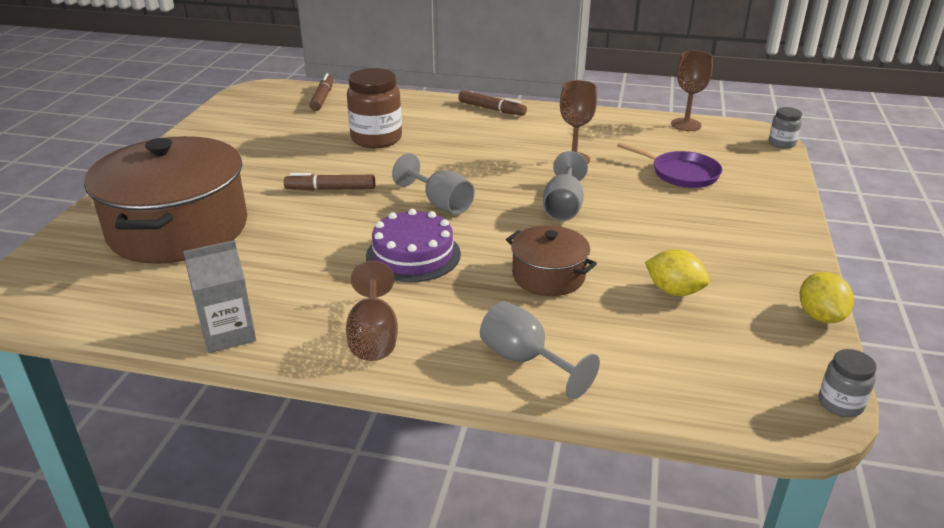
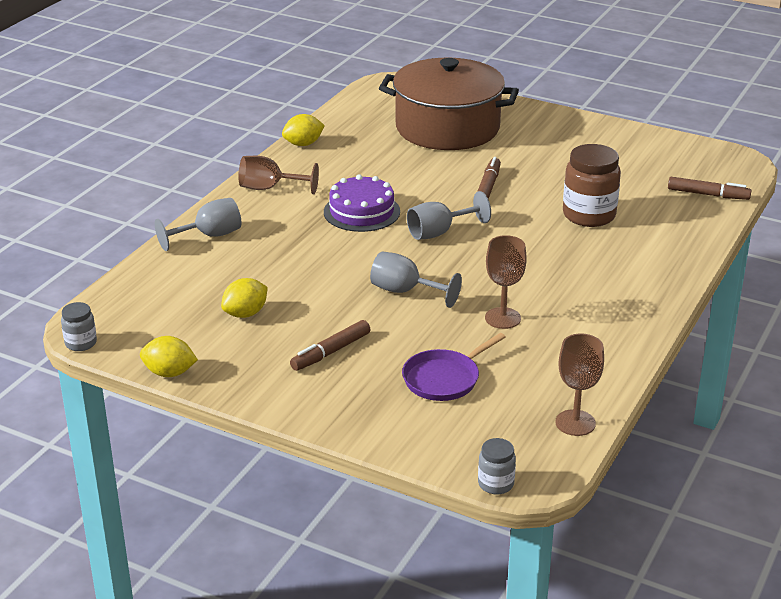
camera: 105 degrees right, 0 degrees up
(228, 334) = (303, 144): grey carton -> yellow lemon
(491, 109) = (656, 291): brown marker -> brown marker (330, 352)
(548, 276) = (299, 263): brown pot -> none

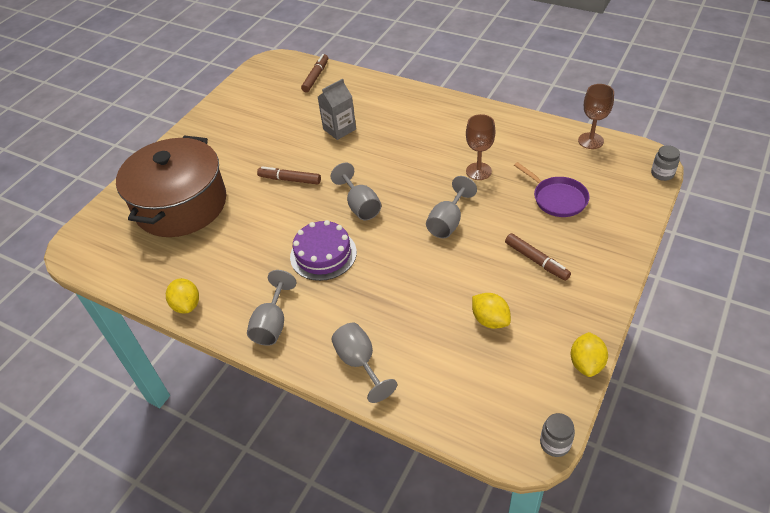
camera: 85 degrees left, 15 degrees up
(269, 188) = (272, 324): brown goblet -> grey goblet
(589, 215) = (339, 129): brown jar -> grey carton

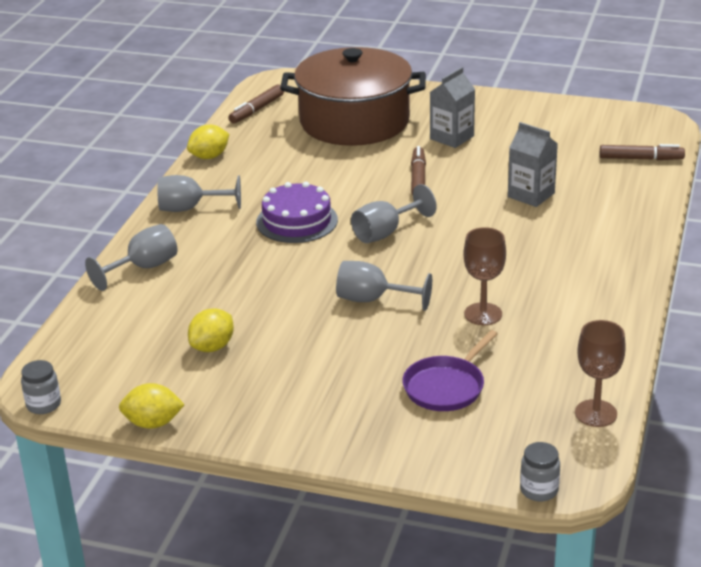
camera: 75 degrees right, 15 degrees down
(239, 155) = (452, 137): none -> grey carton
(536, 261) = (318, 375): brown marker -> brown marker (256, 110)

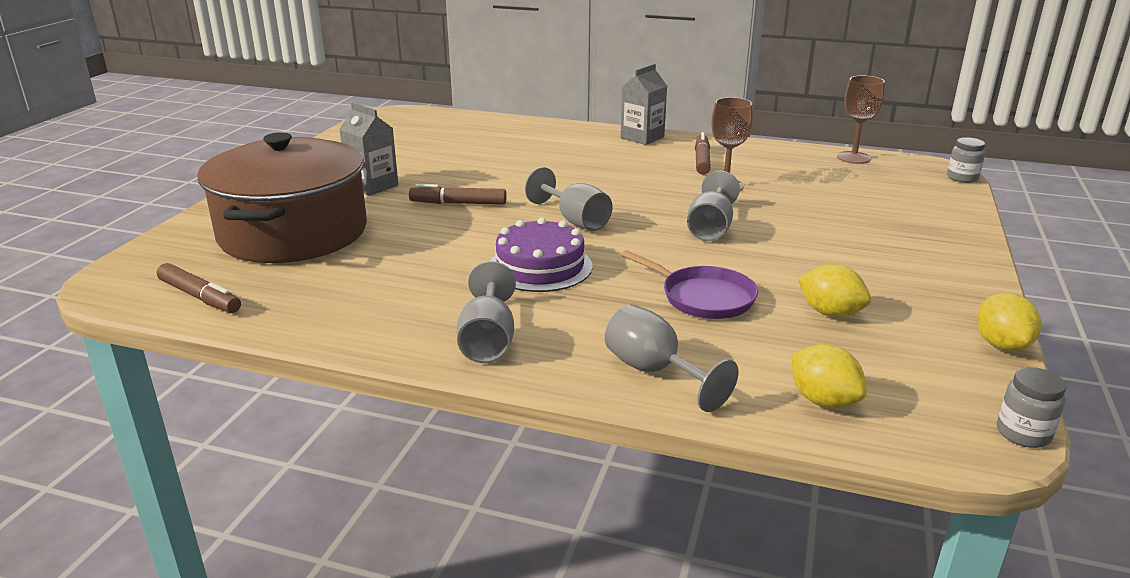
camera: 90 degrees left, 5 degrees down
(209, 156) = (331, 331): yellow lemon -> yellow lemon (823, 400)
(446, 387) = (846, 202): purple pan -> purple pan (703, 297)
(531, 195) = (513, 160): grey carton -> grey carton (642, 137)
(641, 159) = (460, 122): brown marker -> brown marker (702, 160)

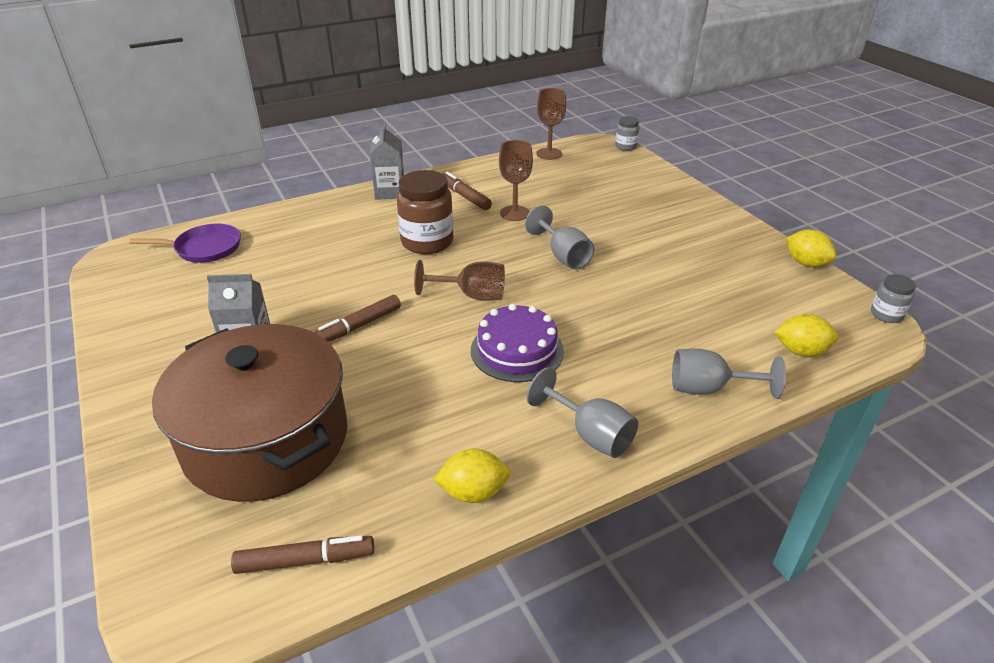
camera: 45 degrees left, 10 degrees up
(575, 221) = (472, 295): grey goblet -> brown goblet
(608, 177) = (427, 242): none -> brown jar
(703, 297) = (645, 315): purple pan -> purple pan (205, 248)
(830, 313) = (716, 287): yellow lemon -> yellow lemon (473, 492)

